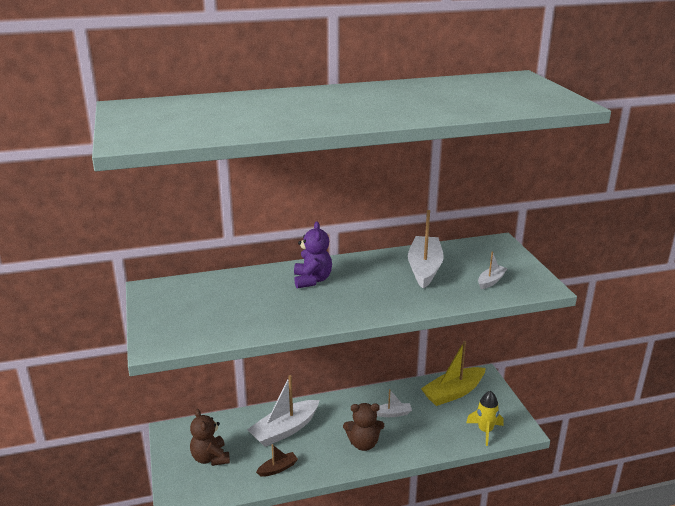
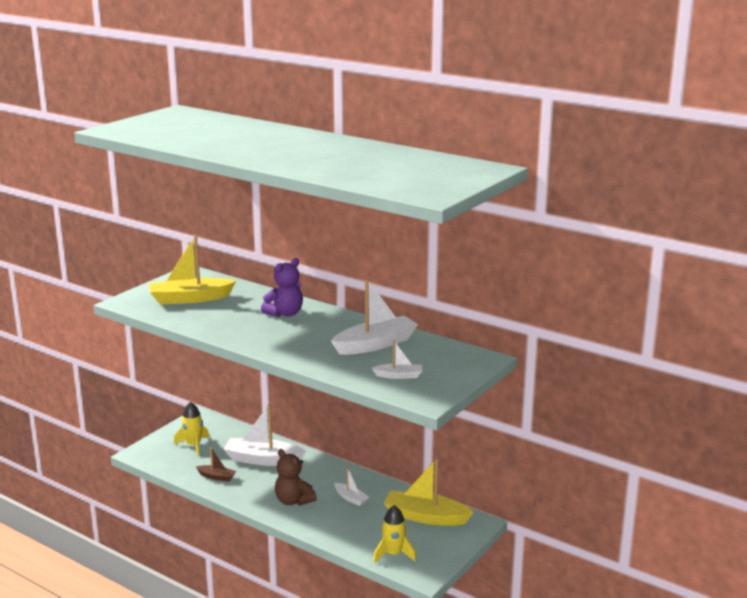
camera: 50 degrees right, 5 degrees down
(208, 310) = (190, 299): none -> yellow boat
(210, 458) = (193, 445): brown teddy bear -> yellow rocket

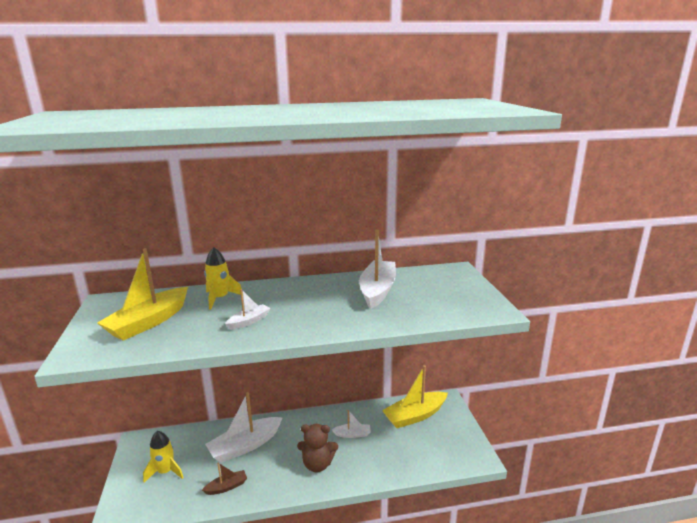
camera: 45 degrees left, 0 degrees up
(285, 313) = (263, 298): purple teddy bear -> none
(393, 554) = (441, 457): yellow rocket -> yellow rocket (220, 298)
(399, 376) = (441, 304): white boat -> white boat (249, 321)

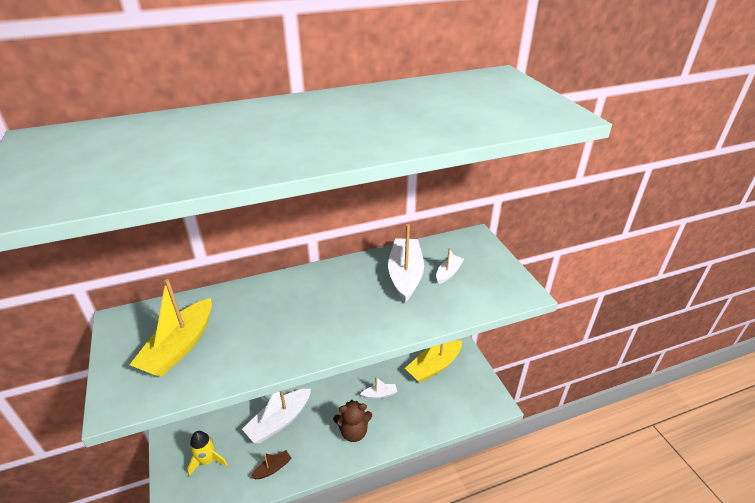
camera: 10 degrees left, 15 degrees up
(220, 298) = (245, 303): yellow rocket -> none
(249, 321) = (287, 334): white boat -> white boat (448, 273)

